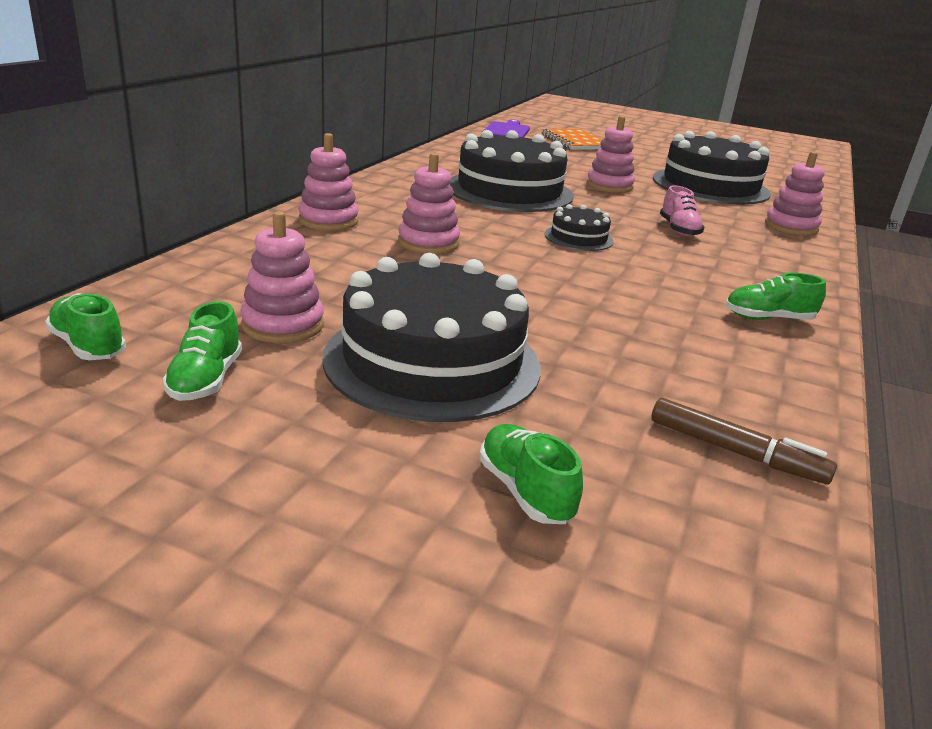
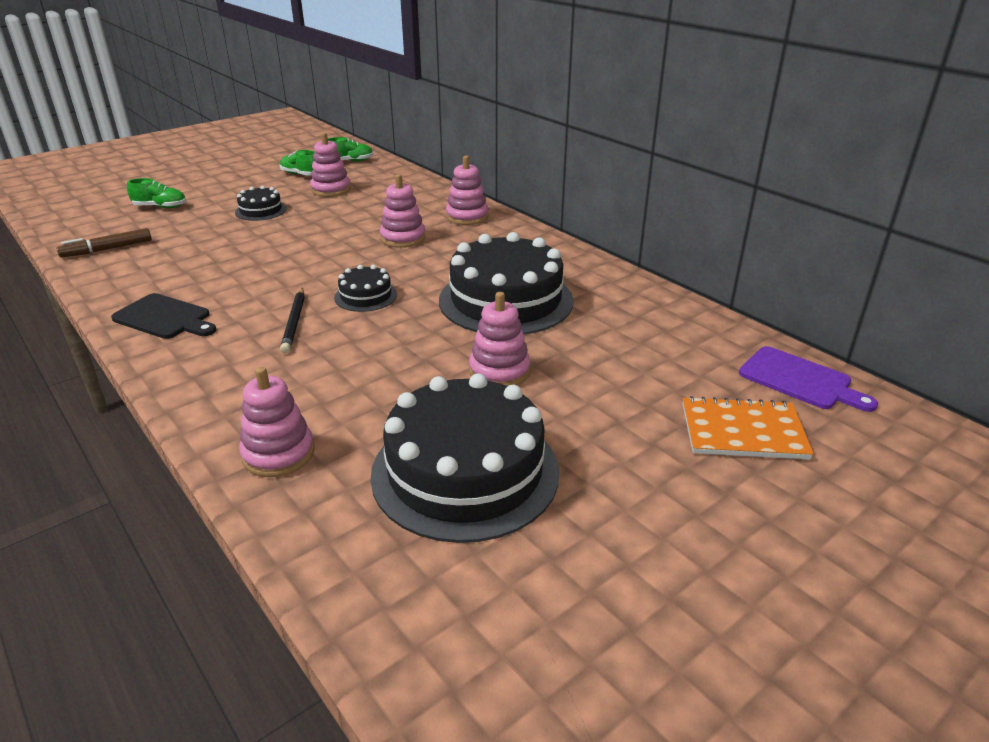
camera: 120 degrees right, 5 degrees up
(432, 361) = (261, 210): black cake -> black cake, size x0.47
(666, 256) = (294, 322): none -> black pencil
(678, 230) = (340, 358): pink shoe -> none
(768, 319) = (165, 318): green shoe -> black cutting board

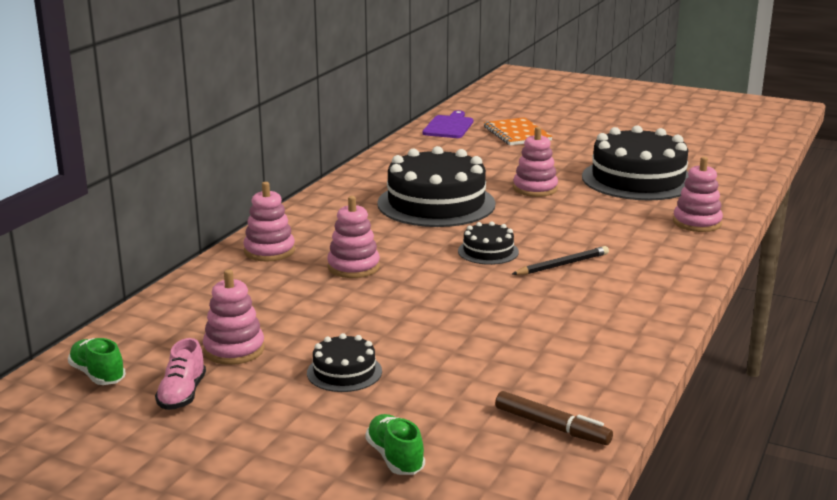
camera: 115 degrees left, 10 degrees down
(165, 318) = (627, 320): black cutting board -> none
(300, 174) = (182, 394): green shoe -> pink shoe

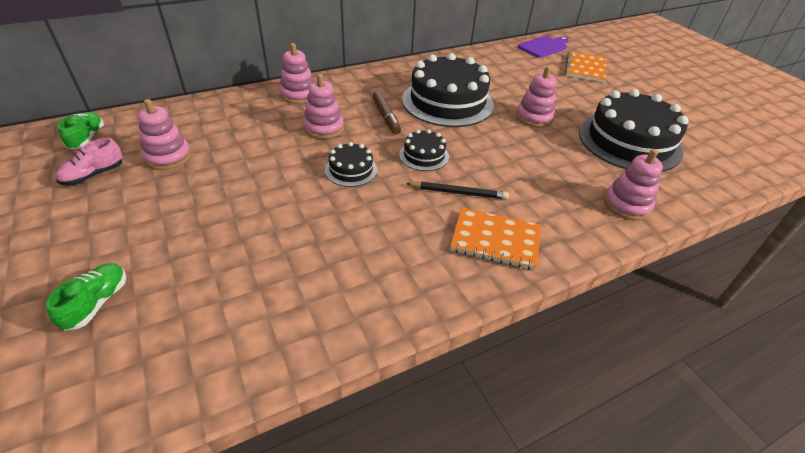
camera: 35 degrees right, 20 degrees up
(344, 372) = (190, 208): black cake -> black cake (351, 170)
(552, 427) = (223, 347): brown marker -> brown marker (386, 117)
(639, 282) = (495, 240): none -> orange notebook

